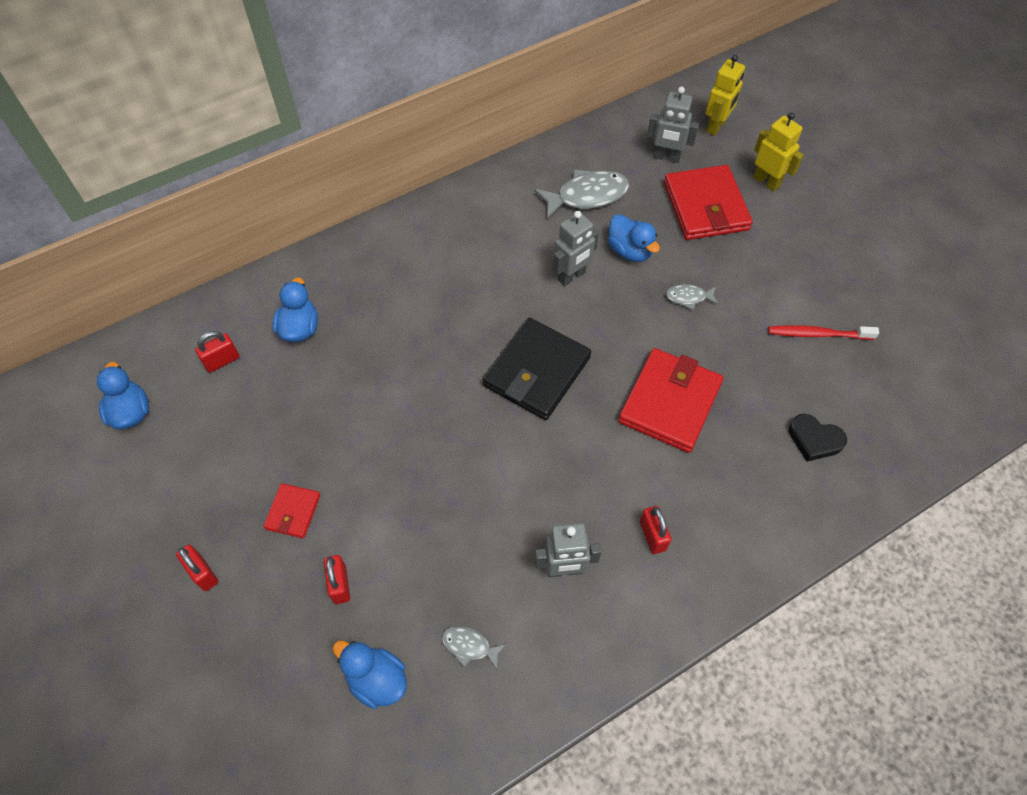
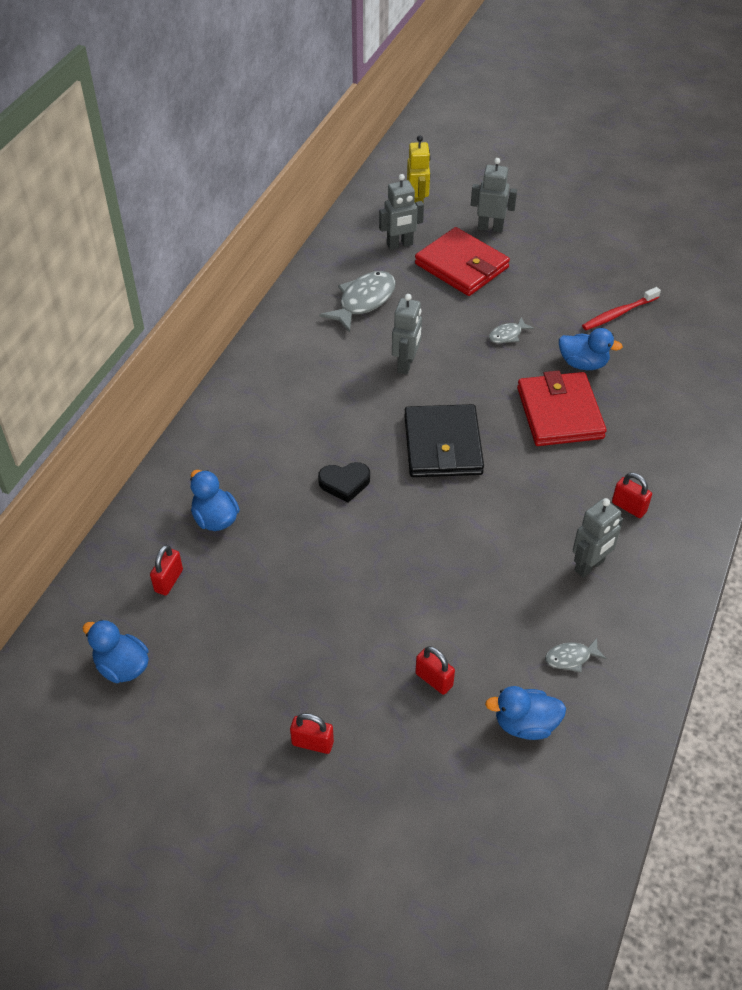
camera: 35 degrees left, 10 degrees down
(293, 512) = (345, 653): red wallet -> none
(630, 251) = (434, 324): blue duck -> blue duck (583, 363)
(766, 181) = (490, 228): yellow robot -> grey robot
(814, 440) = (677, 383): black heart -> black heart (344, 483)

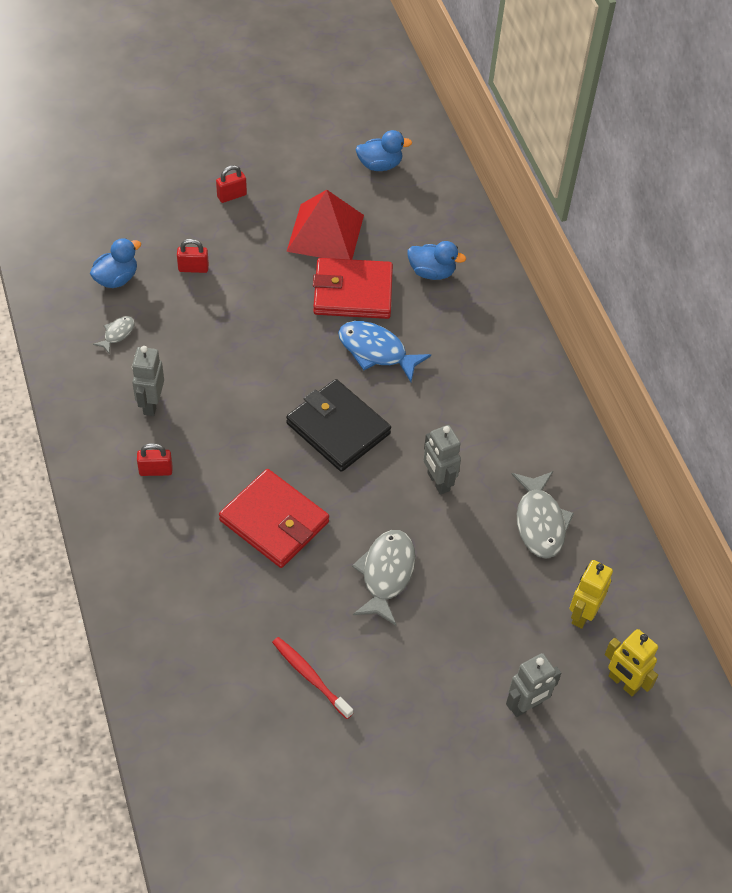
camera: 135 degrees right, 5 degrees up
(168, 581) = (412, 220): red padlock -> none
(264, 626) = (325, 233): none -> red pyramid
(344, 483) = (376, 351): black heart -> blue fish
(400, 245) = (582, 614): grey robot -> yellow robot
(461, 266) = (502, 630): red wallet -> red wallet (353, 292)
(507, 335) = (386, 574): grey fish -> grey fish, size x1.95
(583, 363) = (296, 589): blue duck -> none
(618, 314) = (310, 676): red toothbrush -> red toothbrush turned 60 degrees counterclockwise

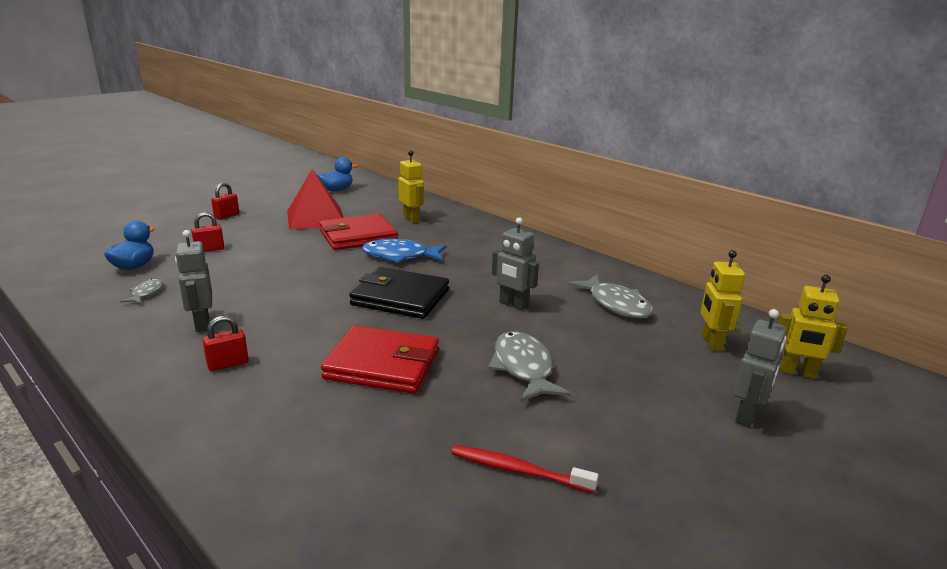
camera: 25 degrees left, 30 degrees down
(432, 272) = (411, 219): blue duck -> yellow robot

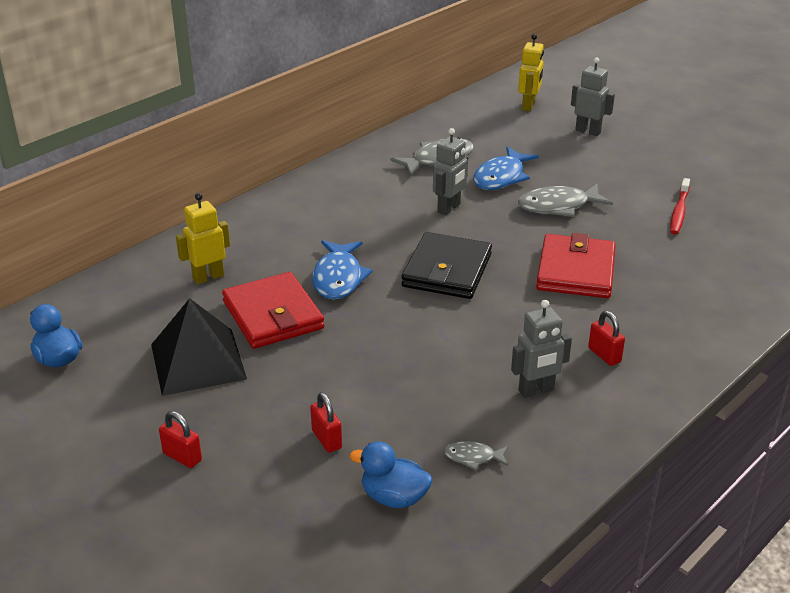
camera: 90 degrees left, 10 degrees up
(316, 218) = (198, 361): red pyramid -> black pyramid
(586, 337) = (501, 177): none -> blue fish
(711, 343) = (496, 128): yellow robot -> none

